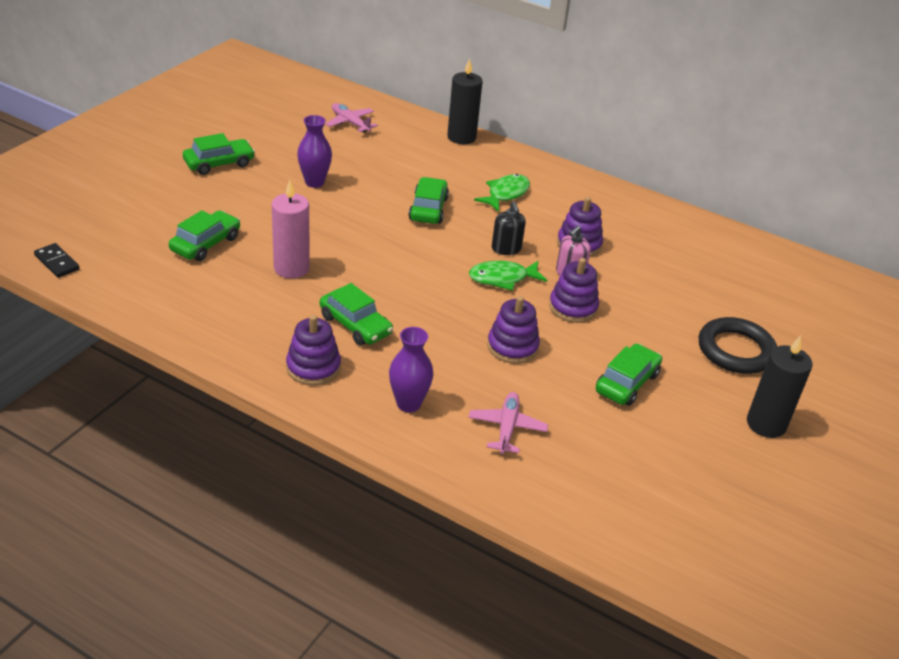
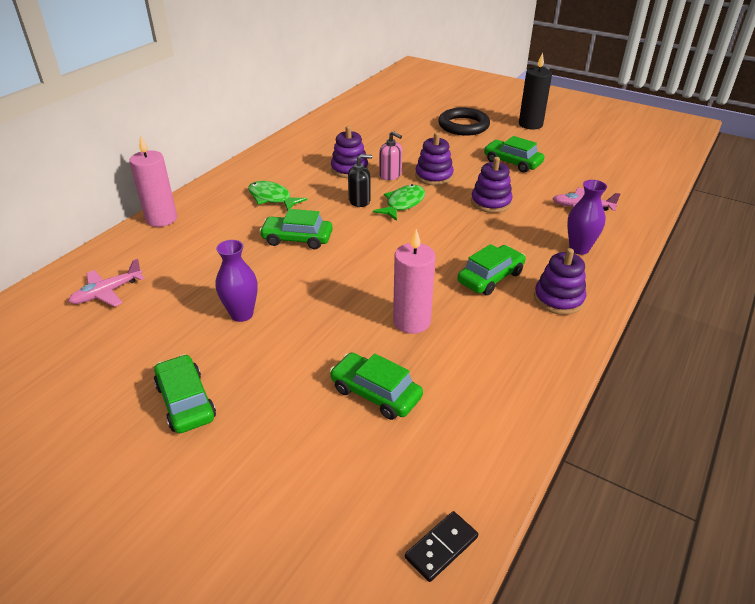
camera: 85 degrees left, 0 degrees up
(461, 137) = (161, 219): black candle -> pink candle
(502, 278) = (403, 204): green fish -> green fish turned 135 degrees counterclockwise

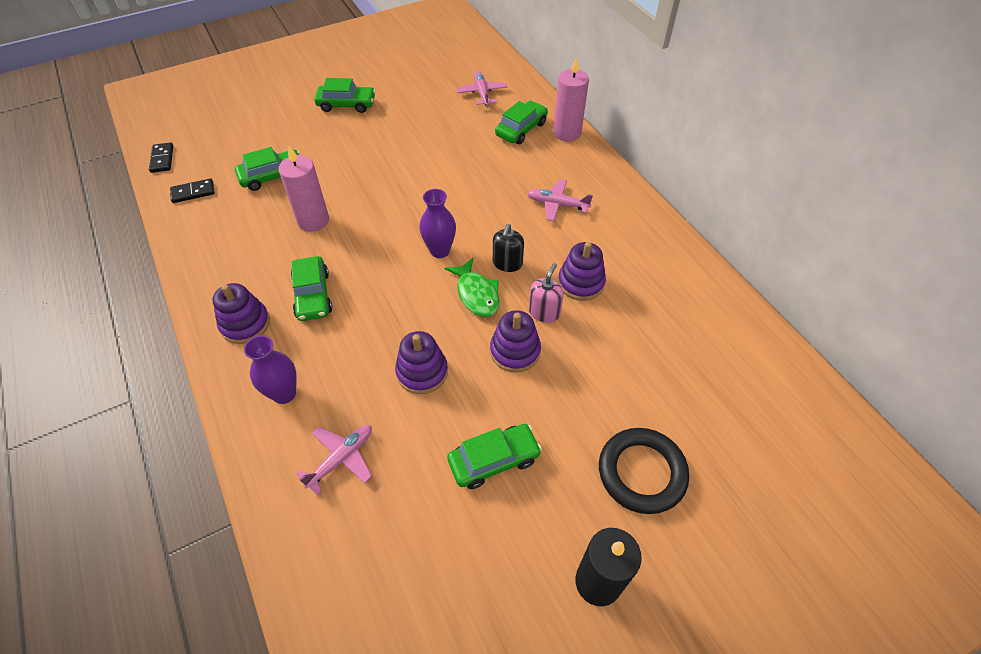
camera: 120 degrees right, 15 degrees up
(242, 314) = (403, 143): purple vase -> purple vase (440, 250)
(272, 198) = (557, 204): green fish -> pink plane
(297, 239) = (474, 198): green car -> green car (521, 129)
(390, 175) = (544, 312): pink soap dispenser -> pink soap dispenser turned 135 degrees clockwise
(465, 453) = (193, 192): none -> black domino

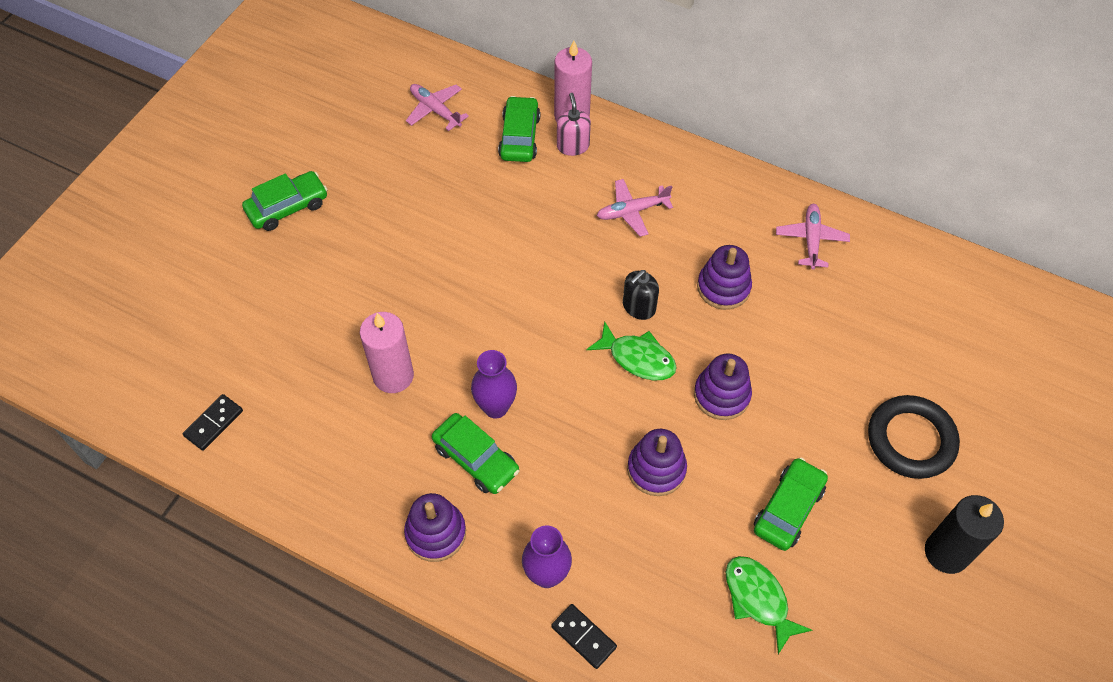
camera: 35 degrees left, 5 degrees up
(162, 159) = (126, 404): black domino -> black domino (583, 637)
(272, 176) = (290, 349): green car -> none
(341, 458) = (658, 597): pink plane -> pink plane (811, 240)
(411, 510) = (758, 599): none -> green fish
(440, 250) = (560, 332): purple vase -> purple vase (495, 407)
(507, 263) = (638, 307): black soap dispenser -> black soap dispenser turned 60 degrees clockwise
(544, 312) = (715, 339): pink soap dispenser -> pink soap dispenser (573, 146)

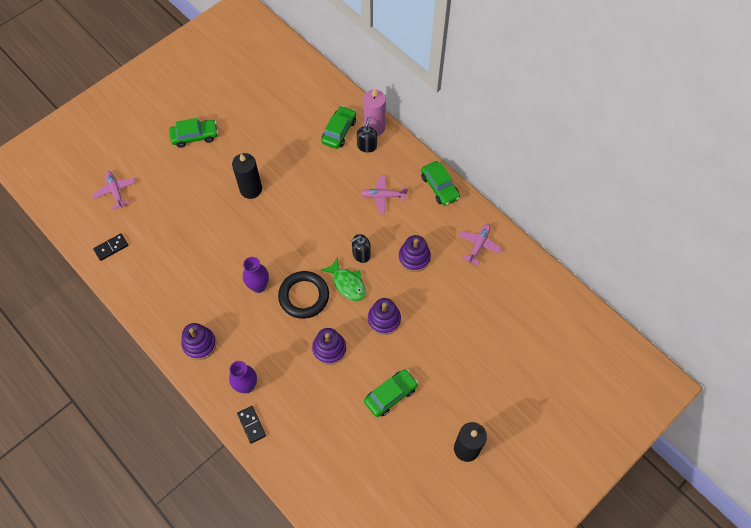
camera: 20 degrees right, 5 degrees up
(393, 376) = (212, 251): pink candle -> none
(416, 261) = (251, 189): none -> black candle
(435, 110) = (298, 101): pink plane -> pink plane (115, 191)
(476, 459) = (236, 311): green car -> green car (439, 187)
(573, 146) = (367, 146): pink soap dispenser -> black soap dispenser
(758, 599) = (351, 437): green fish -> none
(911, 440) = (478, 380): black ring -> black ring (304, 296)

